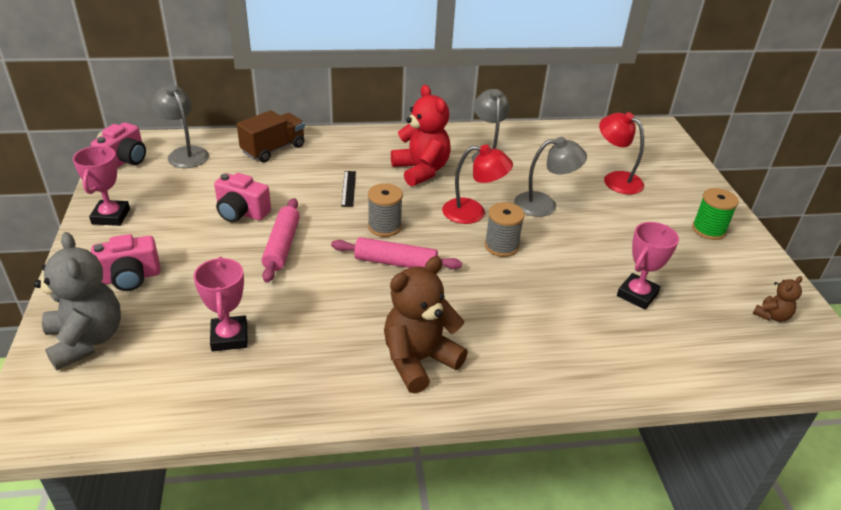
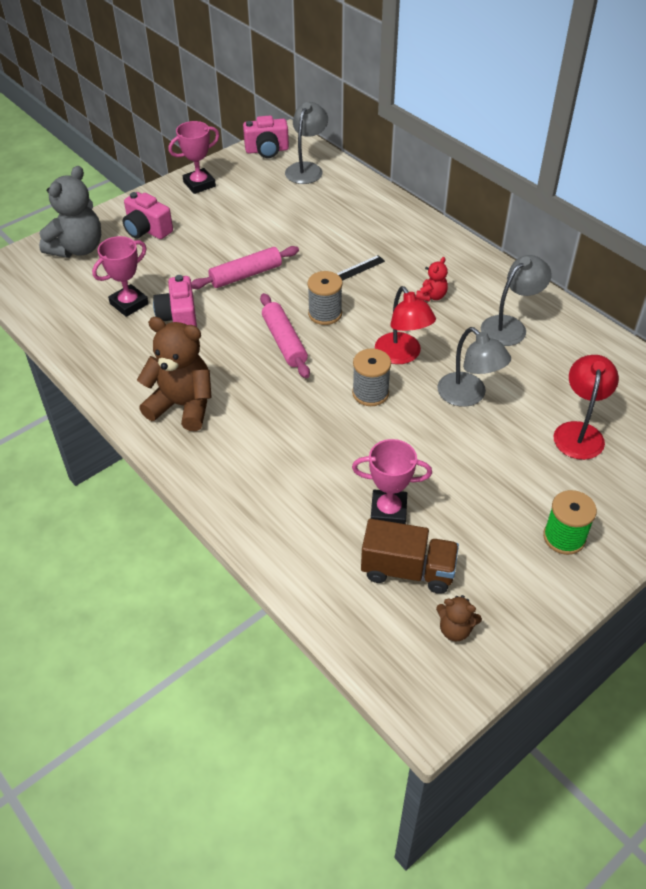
camera: 60 degrees right, 10 degrees up
(241, 212) = (264, 235): pink camera -> pink camera (179, 318)
(273, 149) = (364, 204): brown truck -> brown truck (408, 570)
(421, 170) = (431, 296): red teddy bear -> red teddy bear, size x0.48

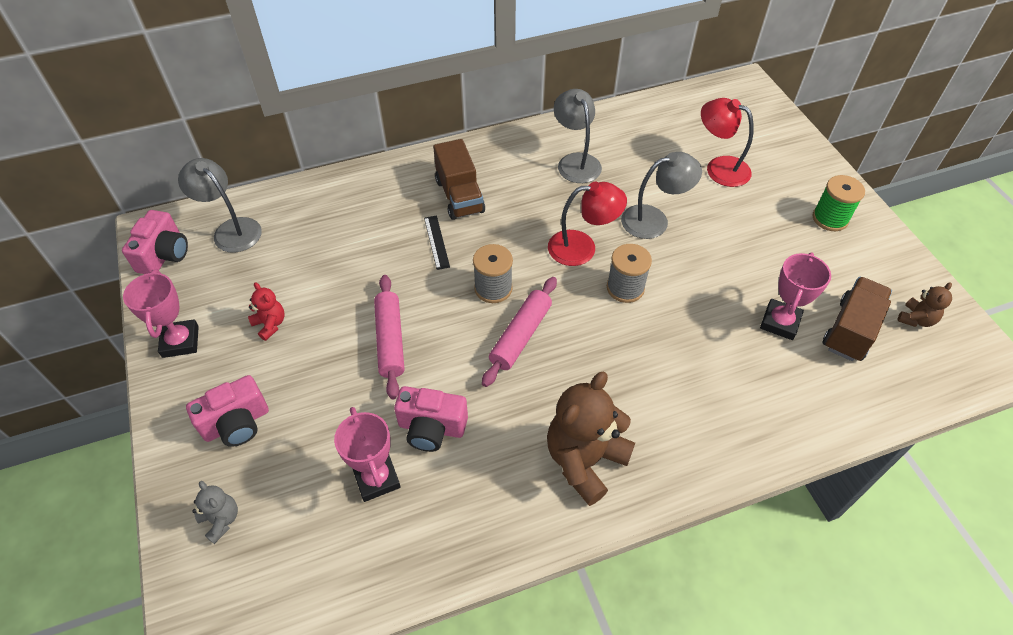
camera: 70 degrees left, 5 degrees up
(77, 248) = (221, 520): grey teddy bear -> grey teddy bear, size x0.48
(284, 342) = (520, 336): pink rolling pin -> pink rolling pin turned 60 degrees counterclockwise
(416, 267) = (460, 196): none -> brown truck
(431, 296) = (508, 199): red teddy bear -> red teddy bear (270, 324)

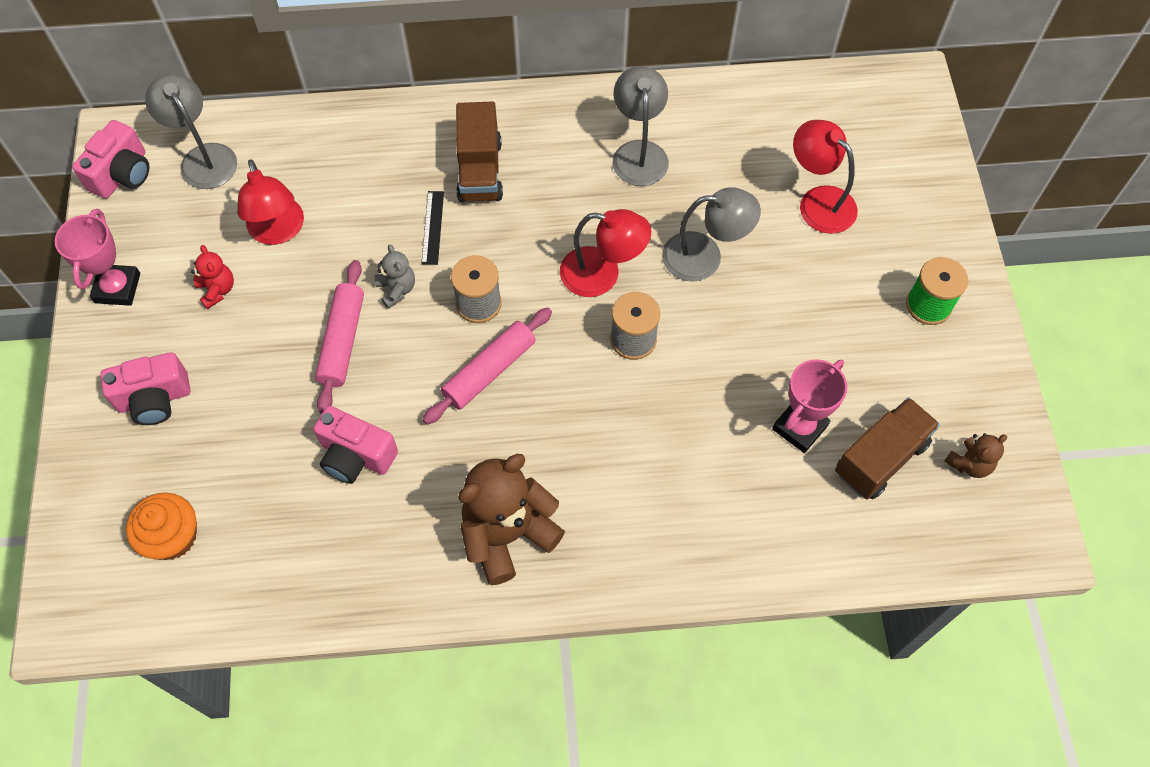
camera: 15 degrees right, 10 degrees up
(221, 520) = (115, 501): grey teddy bear -> grey teddy bear (397, 289)
(284, 538) = (172, 537): none -> orange cupcake
(310, 270) = (278, 231): none -> red lamp
(376, 478) = (282, 497): pink trophy -> none

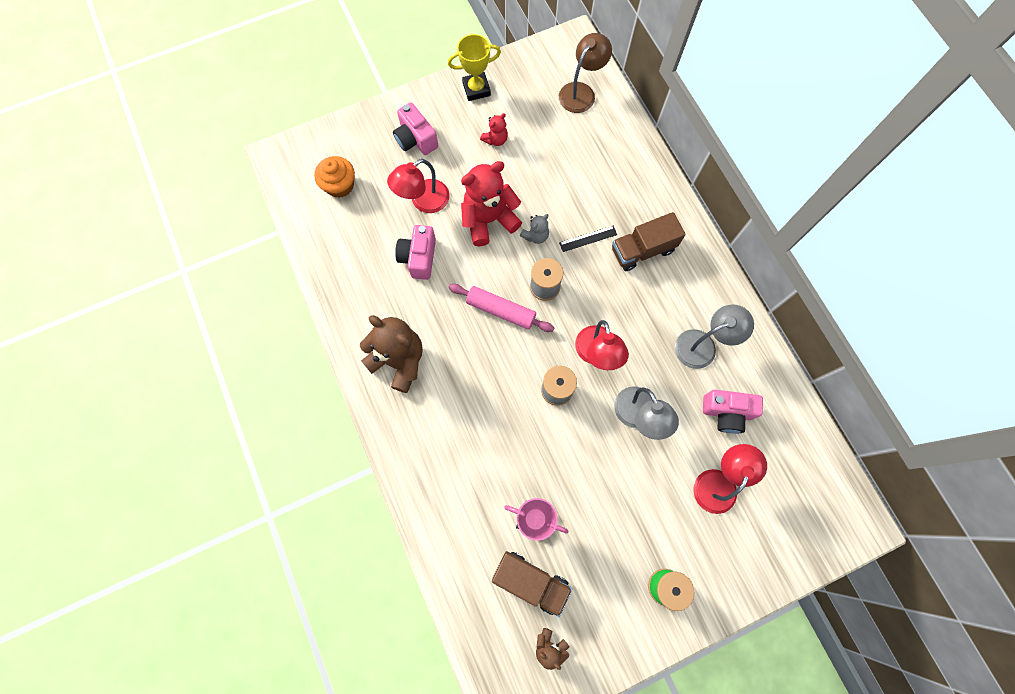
camera: 70 degrees right, 10 degrees up
(117, 288) = (476, 89): pink trophy -> yellow trophy
(122, 174) = (551, 56): pink camera -> pink camera (726, 413)
(203, 157) = (581, 92): grey lamp -> brown lamp
(278, 231) = (548, 154): red lamp -> red lamp (423, 201)
(342, 341) = (489, 220): pink rolling pin -> red teddy bear

